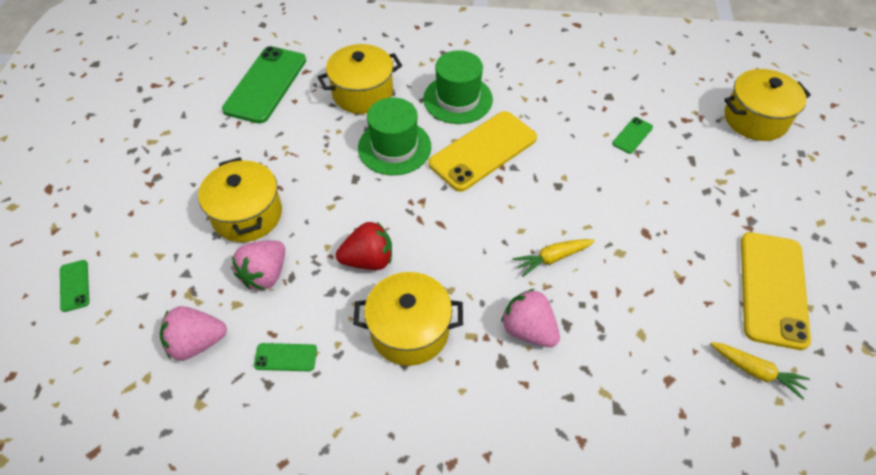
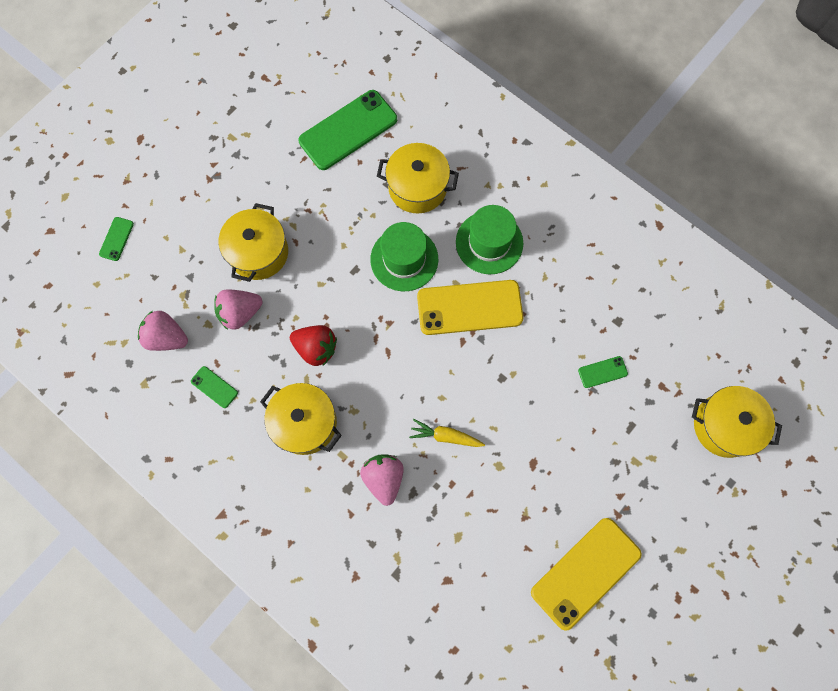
camera: 35 degrees right, 20 degrees up
(756, 371) = (513, 619): yellow carrot -> none

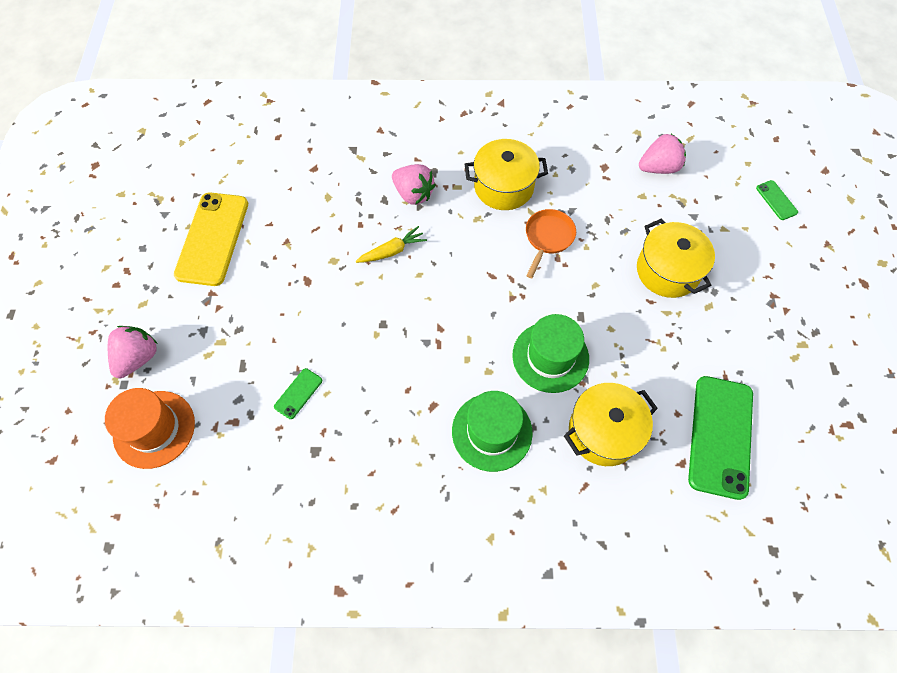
camera: 140 degrees right, 10 degrees down
(214, 387) = (590, 163): green phone -> none
(240, 313) = (629, 220): pink strawberry -> pink strawberry (138, 358)
(316, 348) = (548, 238): red strawberry -> orange pan
(469, 308) = (458, 359): yellow phone -> none
(724, 426) = (154, 429): yellow pot -> orange hat

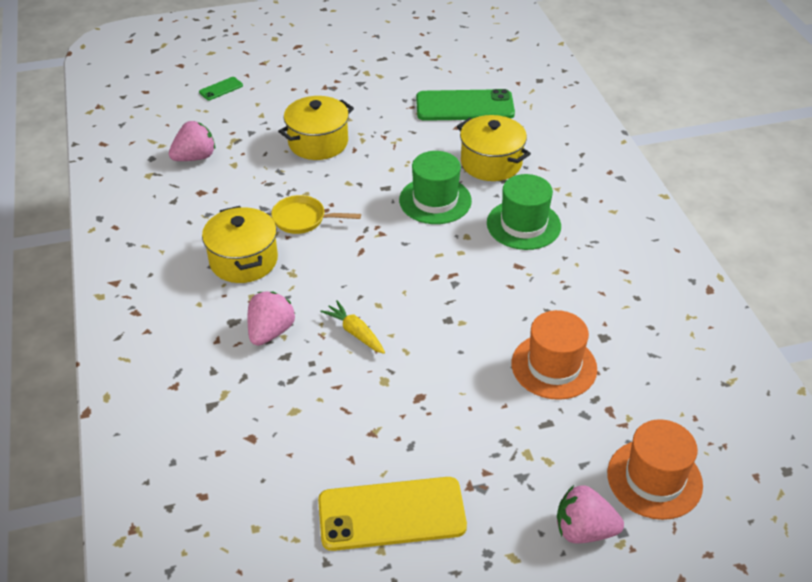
camera: 105 degrees left, 20 degrees down
(298, 393) = (554, 366): green phone -> orange hat
(548, 238) = (303, 219): orange pan -> yellow pan
(658, 167) = (195, 157): pink strawberry -> pink strawberry turned 90 degrees clockwise

